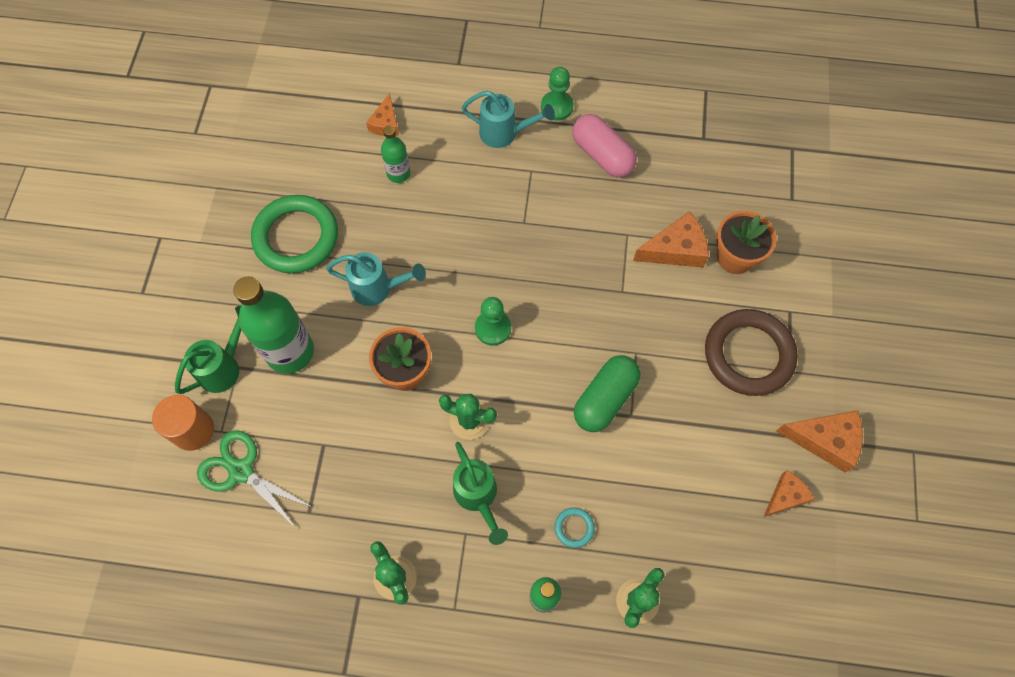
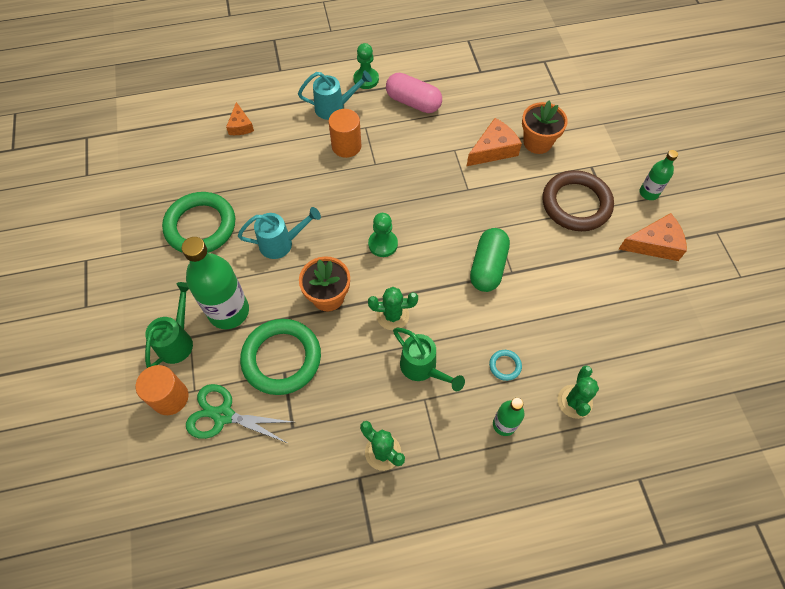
camera: 20 degrees left, 5 degrees down
(326, 428) = (281, 358): none -> green ring
(398, 173) = (264, 157): green bottle -> green bottle (648, 193)
(499, 188) = (346, 146): none -> orange cylinder
(785, 496) = (645, 291): orange cheese -> none

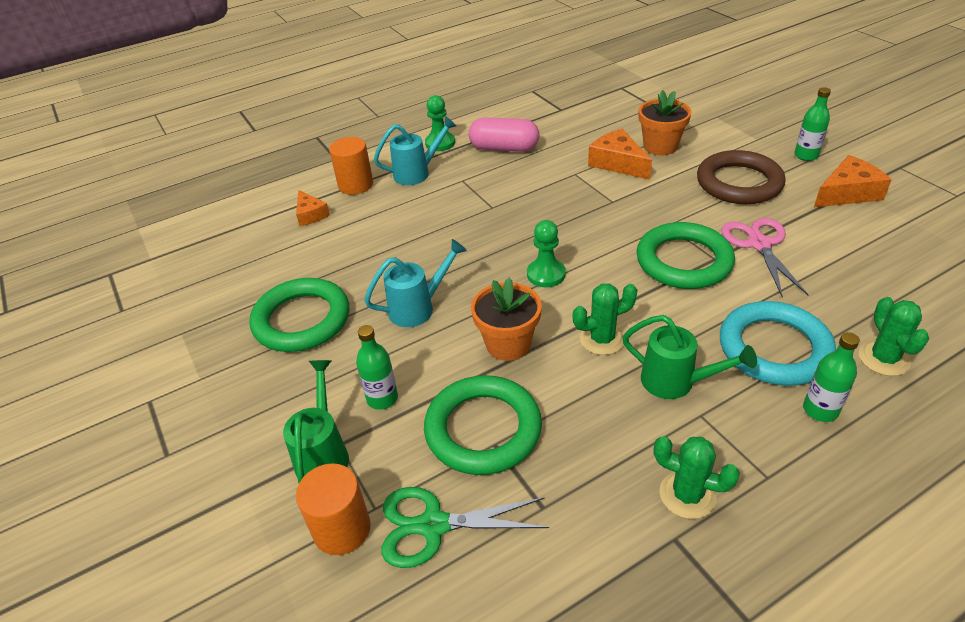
camera: 15 degrees left, 20 degrees down
(229, 311) = (382, 398): green bottle -> green bottle, size x0.53
(346, 146) = (449, 200): orange cylinder -> orange cylinder (355, 185)
(488, 267) = (683, 261): green capsule -> green ring
(493, 149) = (617, 163): orange cheese -> orange cheese turned 75 degrees counterclockwise
(505, 366) = (774, 348): turquoise ring -> turquoise ring, size x2.47
(553, 271) = (759, 244): none -> pink scissors

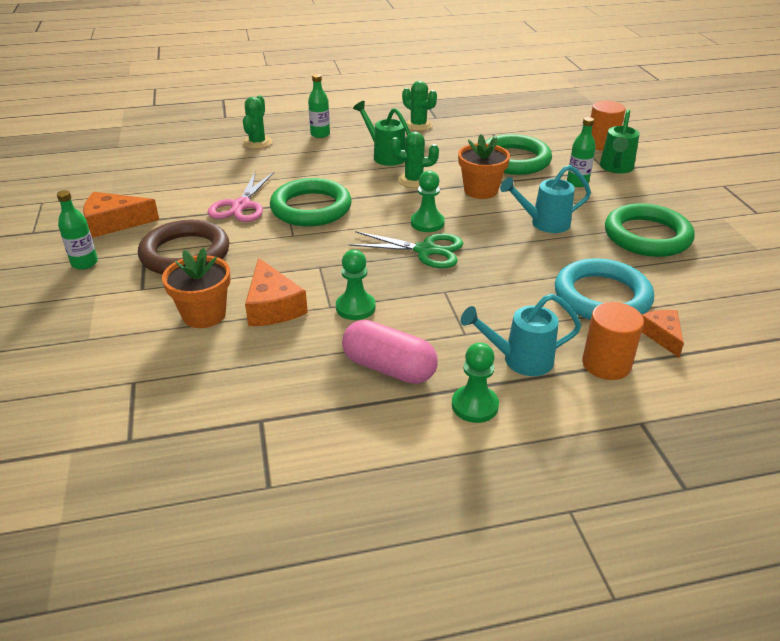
camera: 165 degrees left, 5 degrees down
(433, 525) = (552, 137): green scissors -> green scissors (426, 250)
(555, 177) = (355, 307): none -> green pawn
(774, 348) = (311, 157): turquoise ring -> turquoise ring (602, 297)

